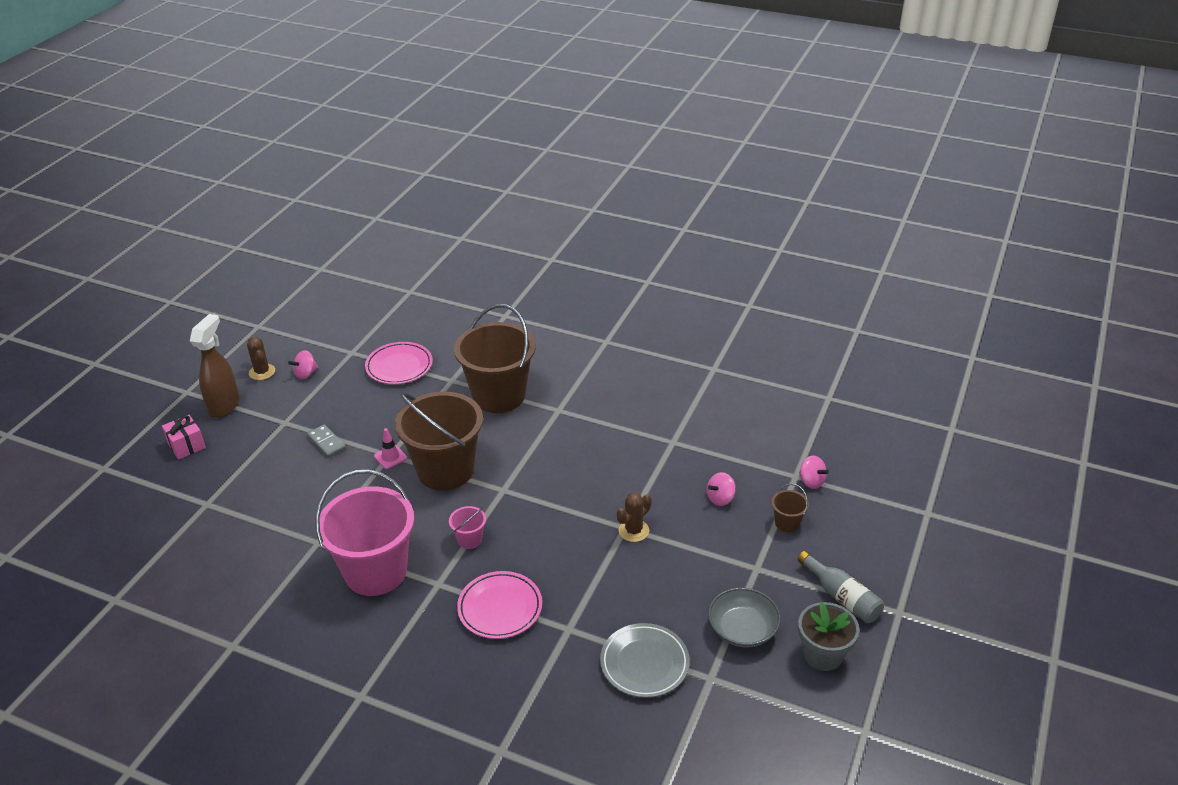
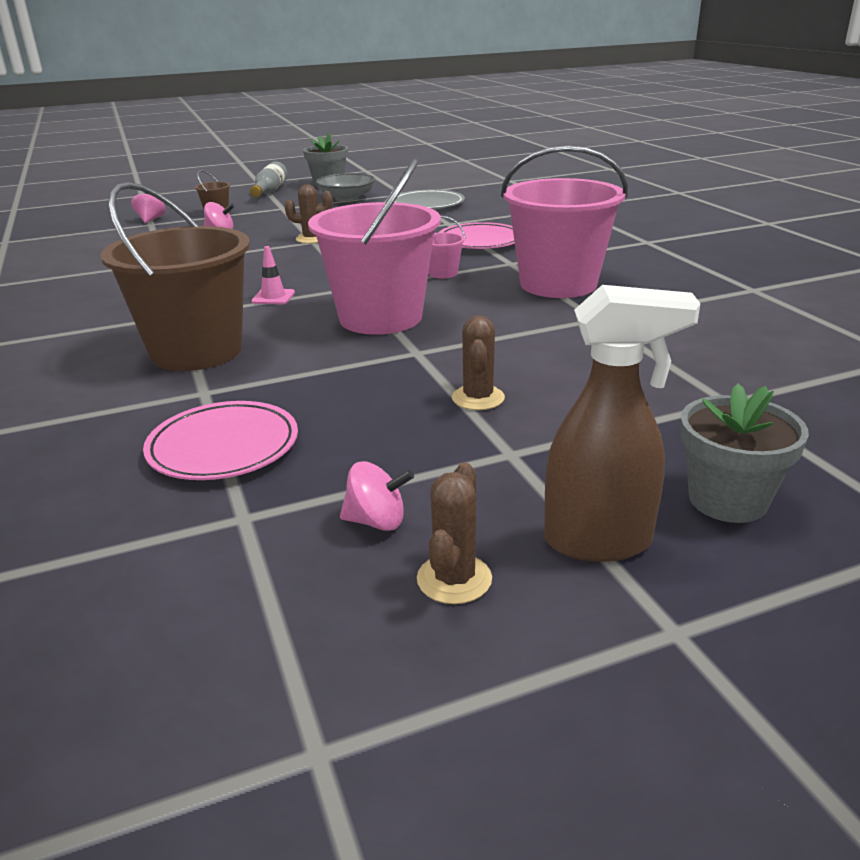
camera: 135 degrees left, 10 degrees down
(186, 445) = (727, 500): pink gift -> grey flower pot
(224, 406) = (599, 542): brown spray bottle -> brown spray bottle turned 150 degrees counterclockwise
(326, 443) = (478, 398): grey domino -> brown cactus
(390, 457) = (419, 350): pink traffic cone -> pink traffic cone (273, 297)
(445, 470) = (380, 318): brown bucket -> pink bucket

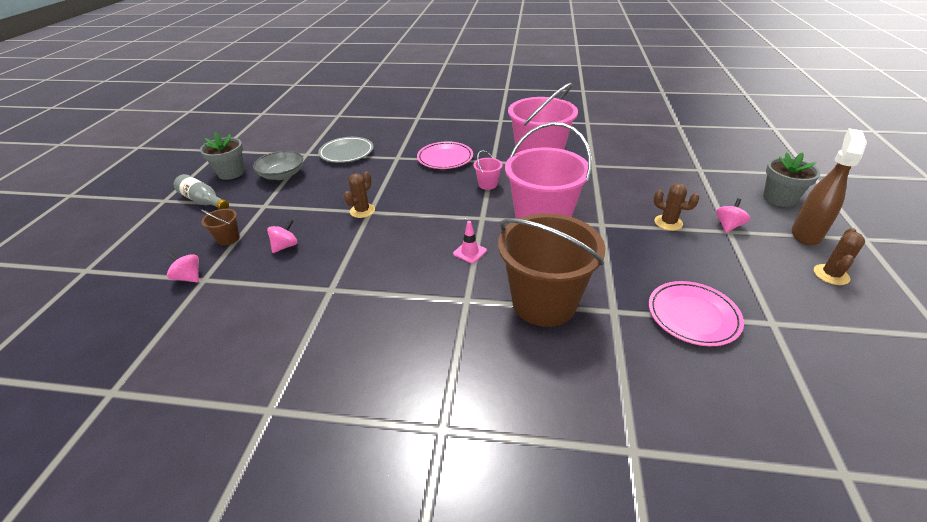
camera: 60 degrees left, 10 degrees up
(377, 521) = (782, 283): pink spinning top -> pink spinning top (728, 226)
(454, 579) = (831, 275): brown cactus -> brown cactus turned 75 degrees clockwise

